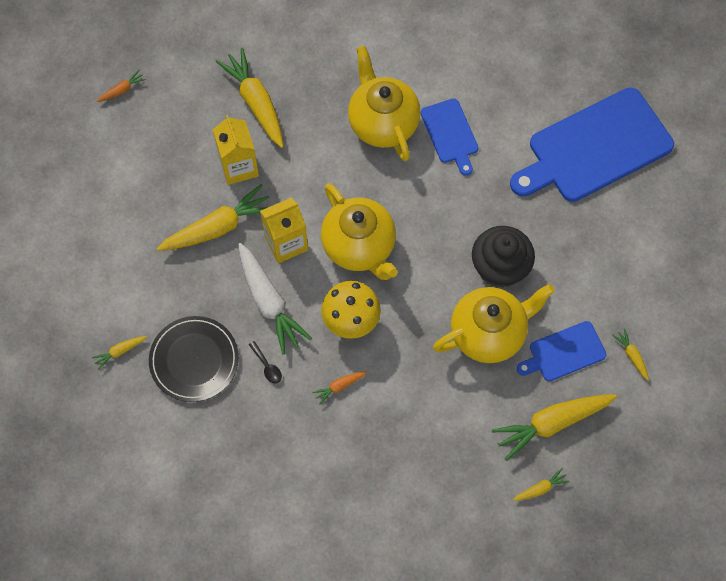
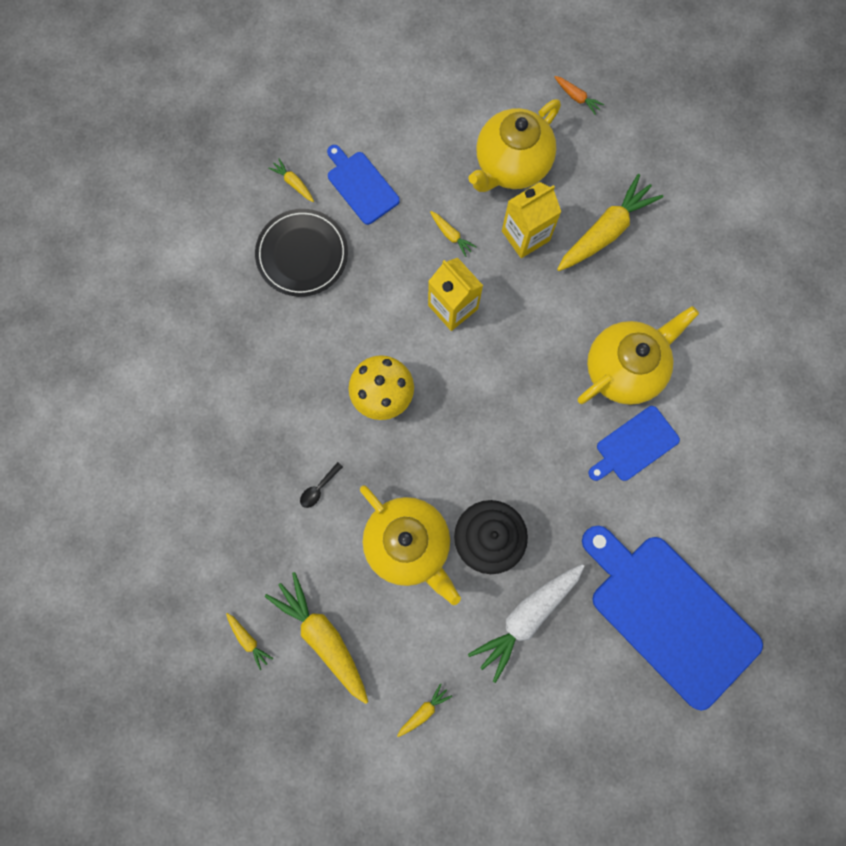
camera: 75 degrees right, 10 degrees up
(218, 227) = (451, 235): yellow carrot -> yellow carrot, size x0.45
(267, 366) = (313, 326): black spoon -> black spoon (319, 488)
(269, 302) = (383, 308): white carrot -> white carrot (527, 617)
(339, 386) = (309, 403): orange carrot -> none
(359, 246) = (470, 382): yellow teapot -> yellow teapot (511, 165)
(564, 352) = (408, 633): blue cutting board -> blue cutting board (361, 185)

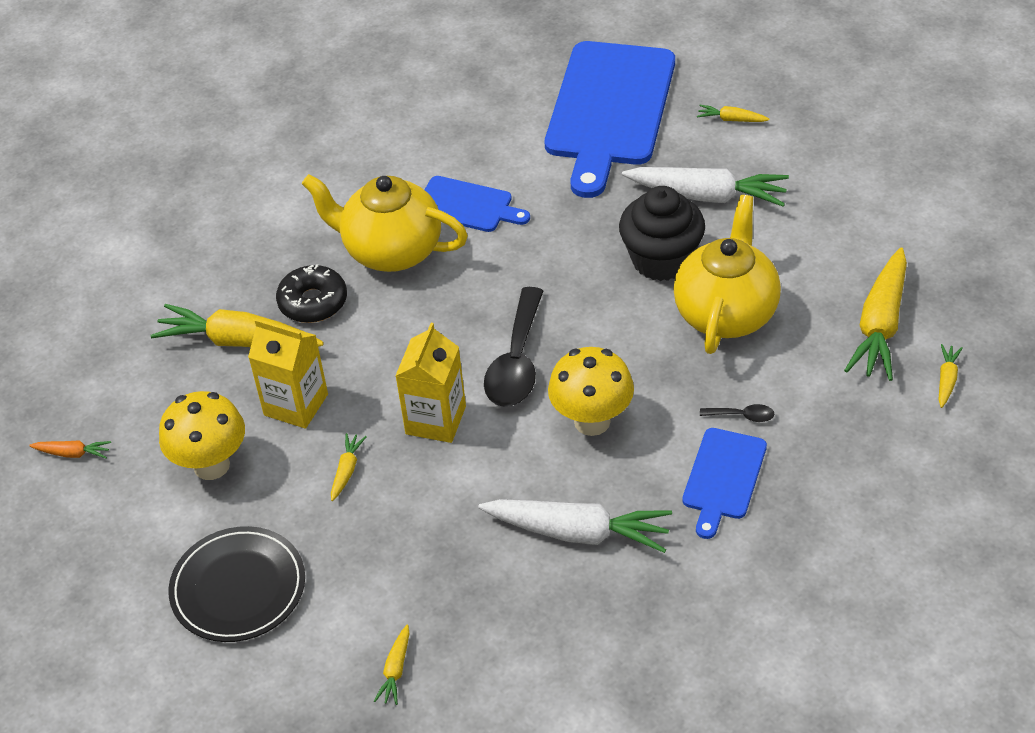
camera: 120 degrees left, 30 degrees down
(302, 254) = (485, 599): black plate -> black plate (238, 588)
(308, 332) = (578, 532): none -> white carrot
(361, 185) = (346, 596): blue cutting board -> blue cutting board (723, 478)
(423, 711) = (865, 218): yellow carrot -> yellow carrot (731, 119)
(465, 384) = (516, 361): none -> black spoon
(511, 165) = (211, 465): yellow teapot -> yellow mushroom
(576, 97) = (72, 453): orange carrot -> orange carrot turned 90 degrees clockwise
(609, 293) = (313, 302): none -> black donut

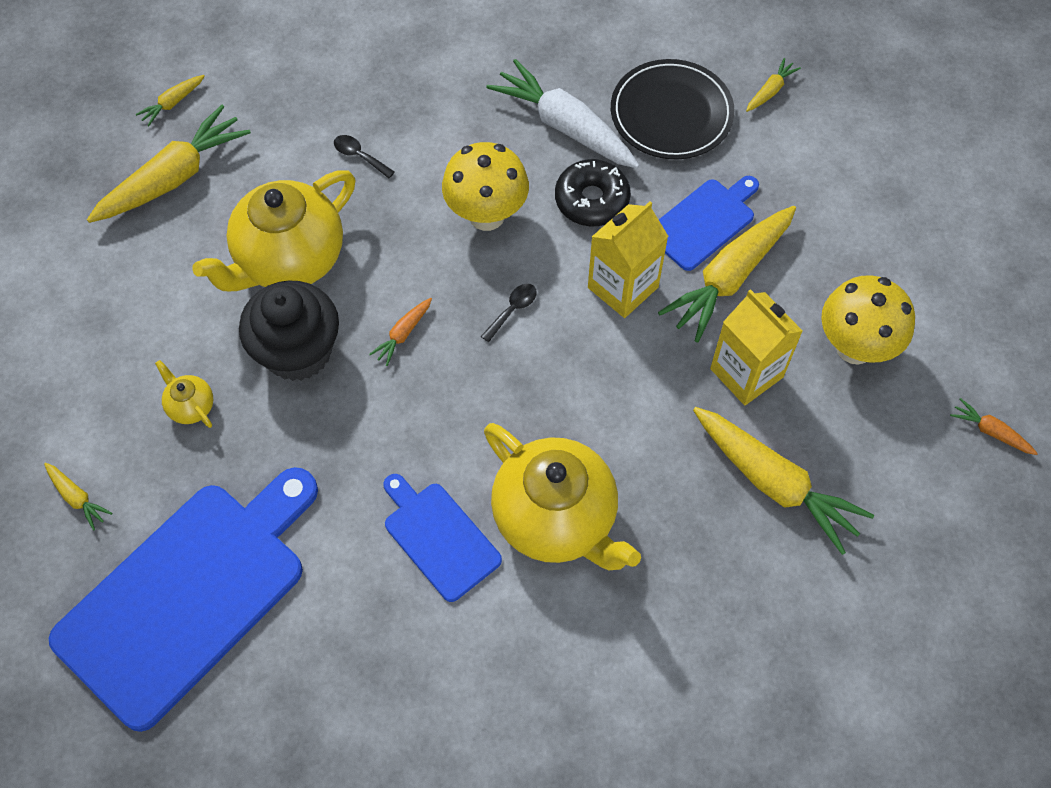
camera: 155 degrees left, 15 degrees up
(238, 588) = (872, 215): black plate -> black plate (671, 113)
(313, 302) = (673, 493): black donut -> black donut (592, 200)
(346, 470) = (730, 277): yellow carrot -> yellow carrot, size x2.22
(516, 361) = (512, 310): black spoon -> black spoon, size x0.43
(591, 306) = (403, 334): none -> orange carrot
(707, 195) = (191, 406): white carrot -> yellow teapot
(723, 478) = (418, 113): blue cutting board -> blue cutting board (704, 222)

